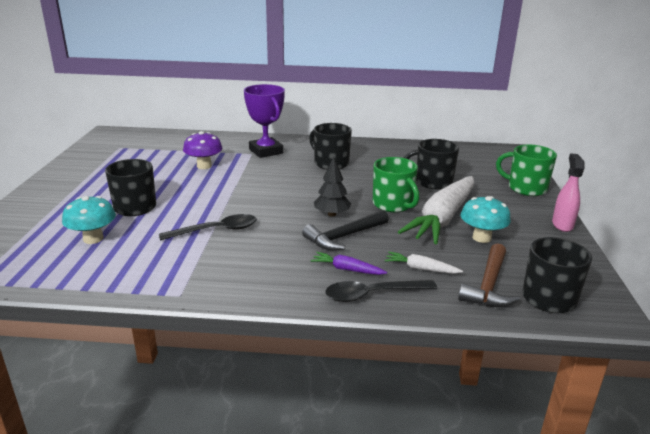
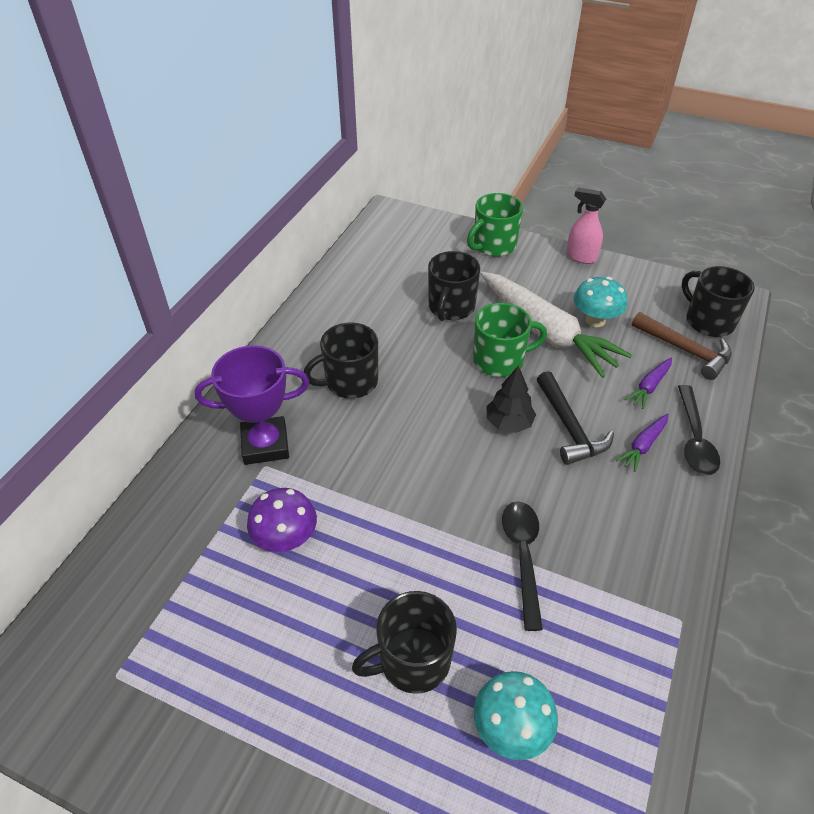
camera: 70 degrees left, 20 degrees up
(421, 269) = (649, 386): white carrot -> purple carrot

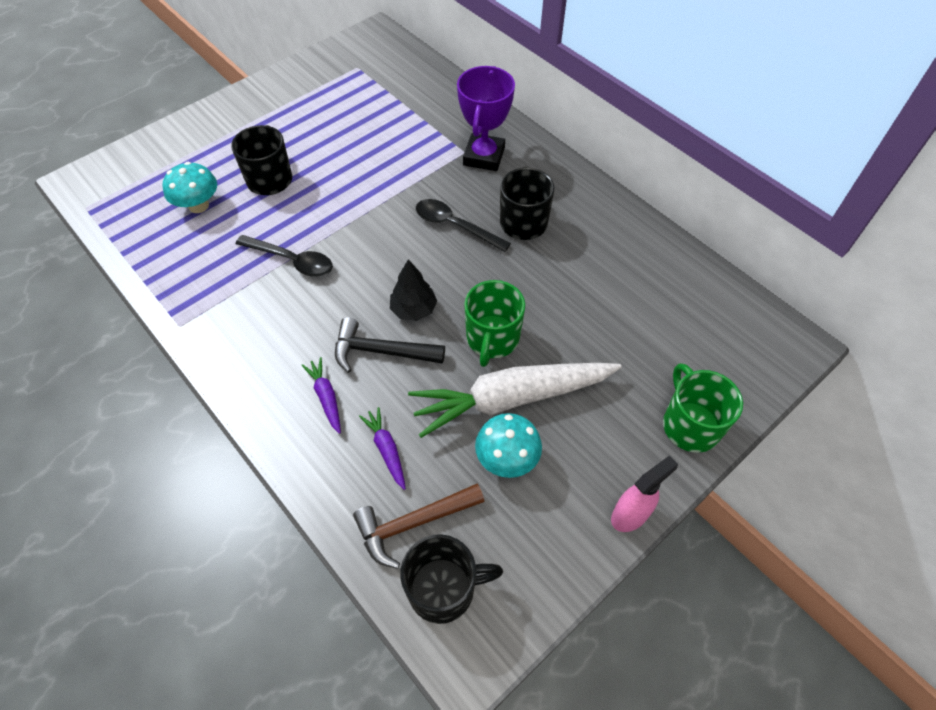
camera: 115 degrees right, 10 degrees up
(286, 539) = (395, 147): purple mushroom -> none
(451, 307) = (590, 332): black mug -> none
(694, 439) = (304, 445): black spoon -> black spoon (454, 225)

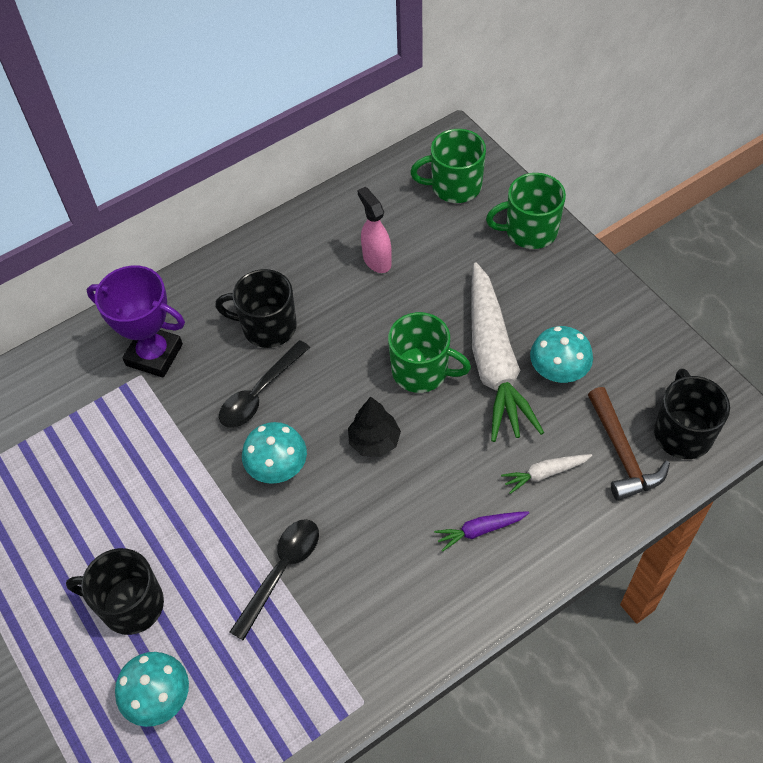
camera: 80 degrees left, 0 degrees up
(381, 351) = (426, 475): black hammer -> none
(384, 247) = (278, 468): none -> turquoise mushroom
(386, 450) = (545, 473): purple carrot -> white carrot
(630, 514) = (613, 287): pink spray bottle -> pink spray bottle (376, 260)
(731, 350) = (454, 186): none -> green mug

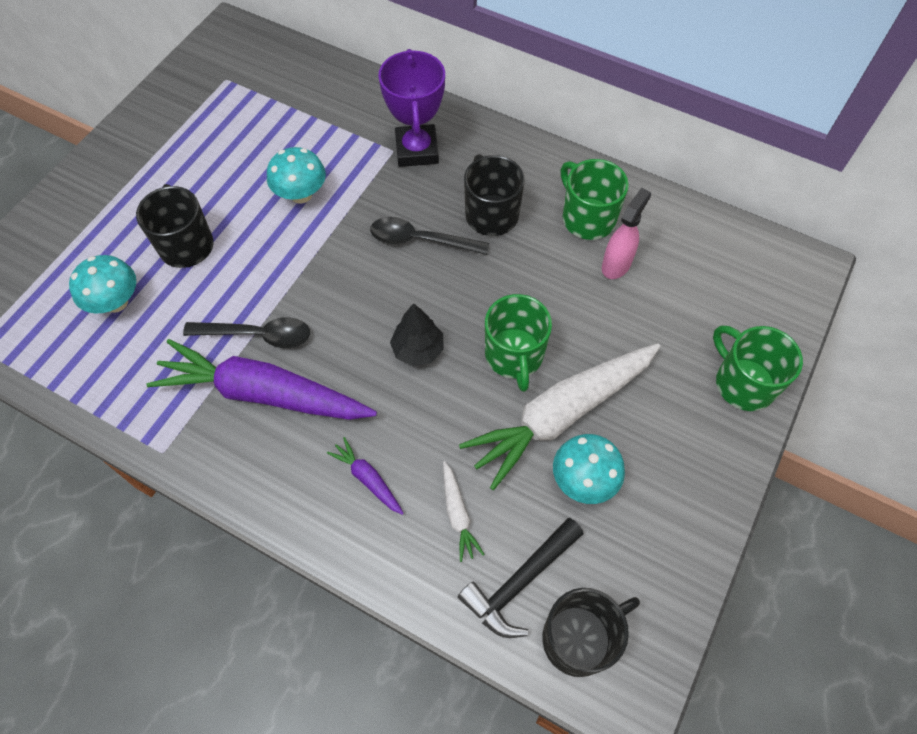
camera: 60 degrees right, 5 degrees up
(278, 468) = (354, 287): turquoise mushroom -> turquoise mushroom (301, 194)
(349, 587) = (264, 394): none -> purple carrot
(454, 186) = (751, 291): green mug -> green mug (587, 218)
(545, 473) = (458, 514): white carrot -> white carrot turned 150 degrees counterclockwise
(622, 453) = (519, 582): brown hammer -> black hammer

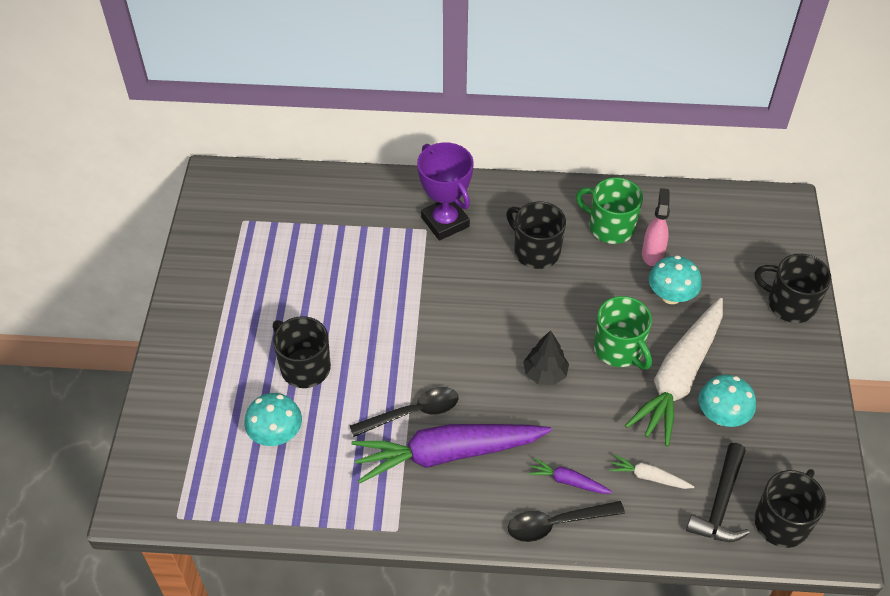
camera: 25 degrees left, 10 degrees down
(301, 194) = (373, 291): turquoise mushroom -> turquoise mushroom (671, 296)
(420, 240) = (493, 291): black spoon -> black spoon (556, 524)
(458, 514) = (649, 477): white carrot -> white carrot turned 150 degrees clockwise
(743, 383) = (789, 304): green mug -> black mug

